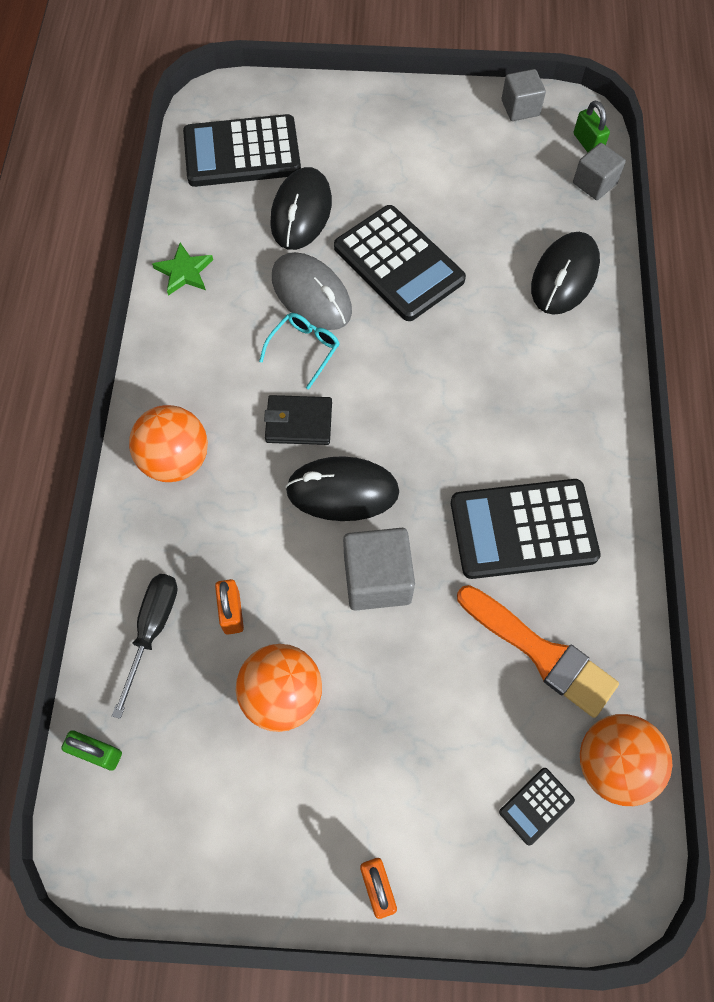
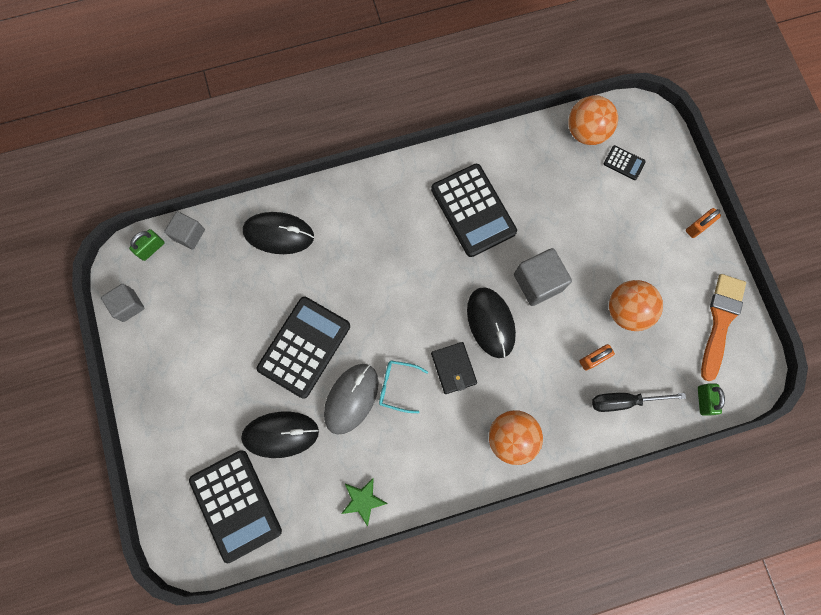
camera: 110 degrees left, 10 degrees up
(541, 653) = (543, 181): orange brush -> orange brush (720, 321)

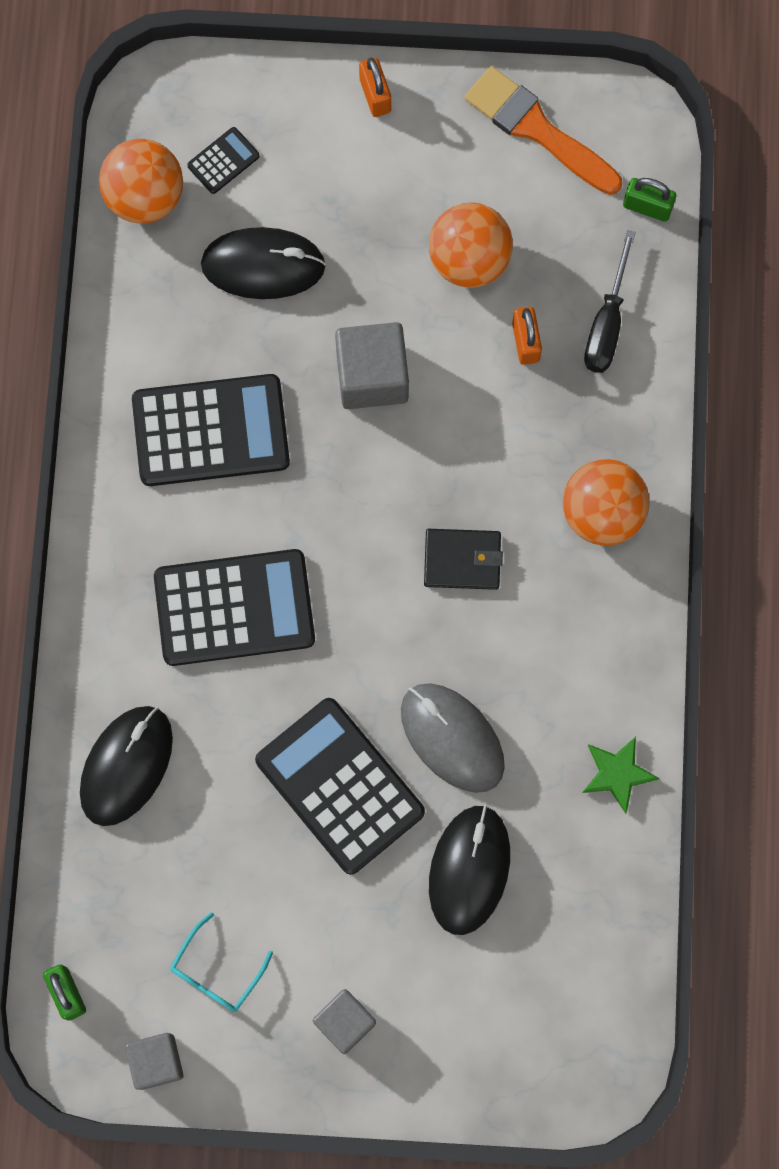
camera: 70 degrees left, 0 degrees up
(189, 234) = (67, 920): grey cube -> grey cube (345, 1022)
(235, 505) = (556, 976): black calculator -> black calculator (234, 608)
(397, 386) = (458, 658): turquoise glasses -> turquoise glasses (216, 972)
(491, 323) = (410, 475): black mouse -> black mouse (263, 265)

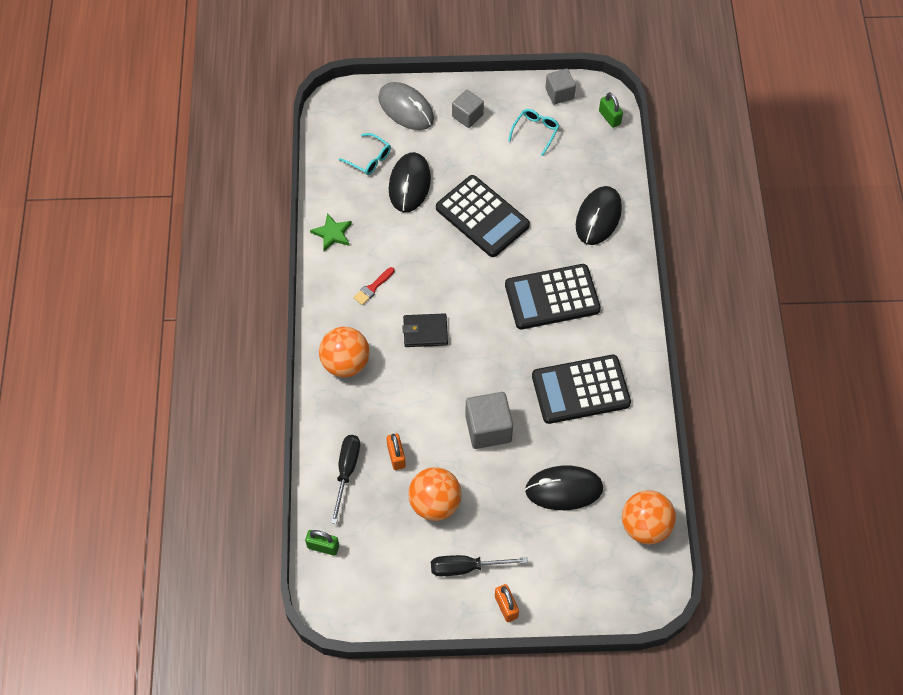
camera: 175 degrees right, 15 degrees down
(223, 161) = (599, 554): black calculator -> none
(429, 157) = (466, 567): none -> black screwdriver
(452, 738) = (424, 243): grey mouse -> grey mouse (406, 108)
(537, 129) = (397, 592): orange brush -> none
(542, 935) = (369, 159): none -> turquoise glasses
(548, 655) = (373, 287): none -> red brush

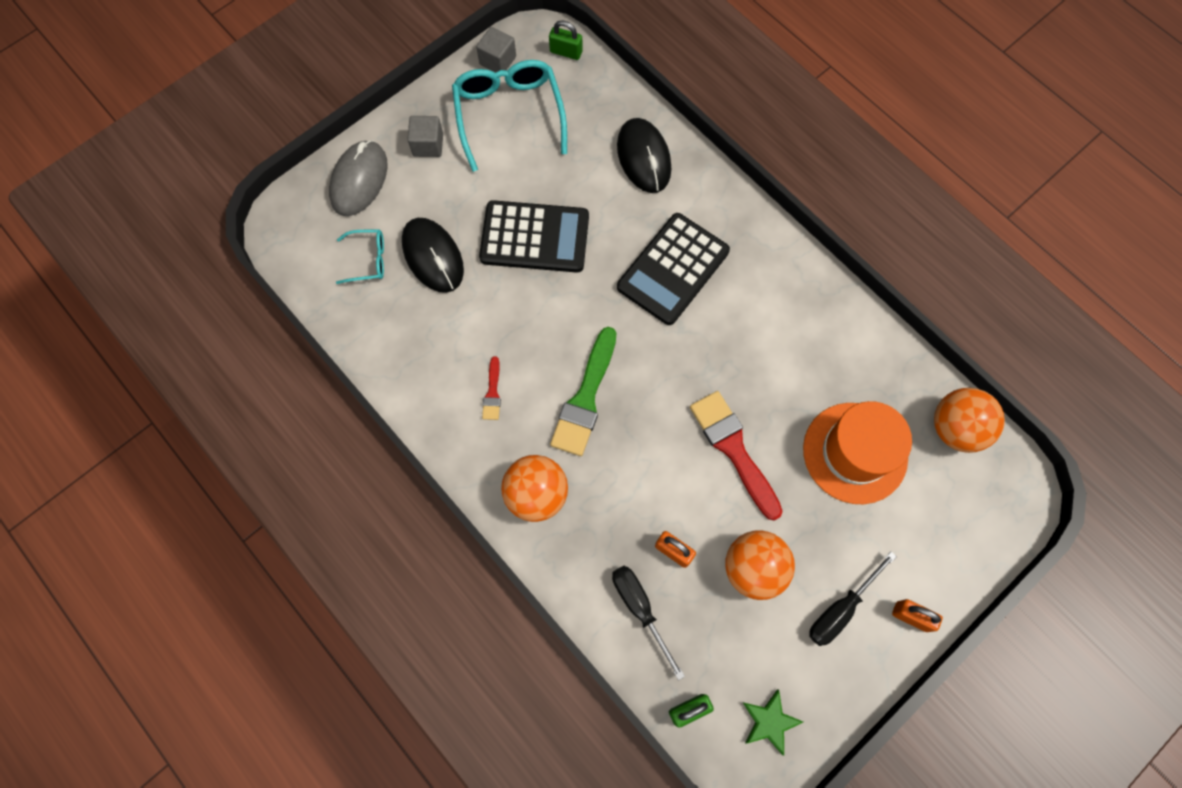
camera: 40 degrees left, 10 degrees up
(332, 233) = (400, 367): green star -> green star (769, 722)
(406, 108) = (359, 180): grey mouse -> grey mouse turned 75 degrees counterclockwise
(425, 332) = (585, 398): black wallet -> green brush
(488, 428) = (733, 449): grey cube -> red brush
(535, 131) = (509, 114): turquoise glasses -> turquoise glasses, size x2.01
(564, 489) = (855, 453): black mouse -> orange hat
(580, 390) = (780, 341): black calculator -> none

